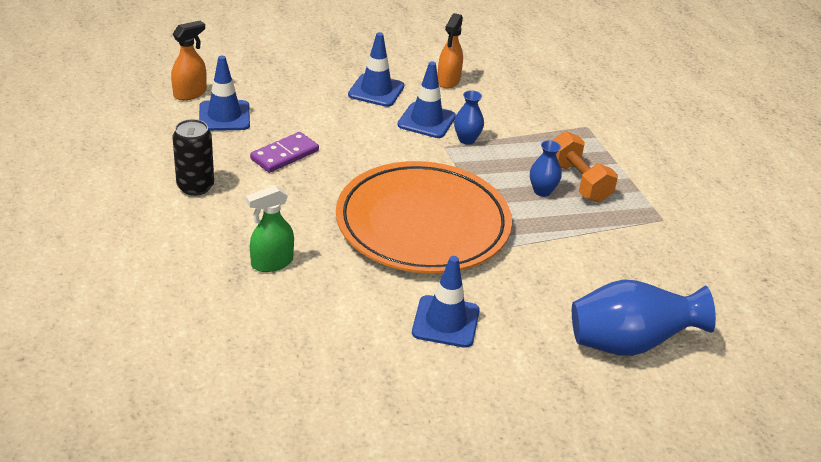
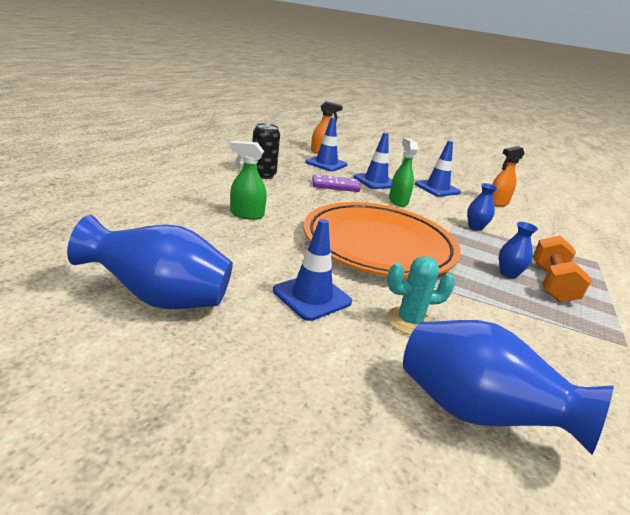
camera: 40 degrees right, 10 degrees down
(354, 404) = (160, 298): none -> blue vase
(367, 141) = (398, 201): none -> green spray bottle
(426, 121) = (455, 210): blue traffic cone -> blue traffic cone (375, 181)
(529, 296) = (409, 321): none -> turquoise cactus

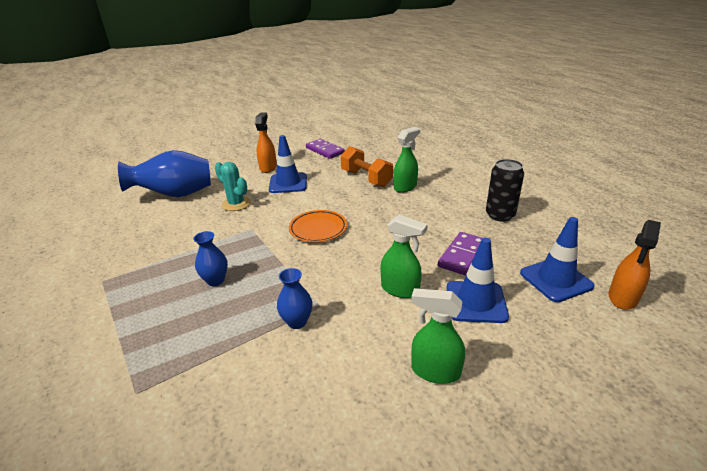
camera: 130 degrees right, 5 degrees up
(160, 298) = (325, 150): blue vase -> purple domino
(378, 245) = (318, 229): orange plate -> orange plate, size x0.42
(409, 321) = (236, 204): turquoise cactus -> turquoise cactus turned 75 degrees counterclockwise
(437, 188) = (435, 371): blue traffic cone -> green spray bottle
(497, 203) = (344, 431): orange spray bottle -> orange spray bottle (268, 167)
(552, 284) = (175, 300): orange dumbbell -> orange dumbbell (366, 178)

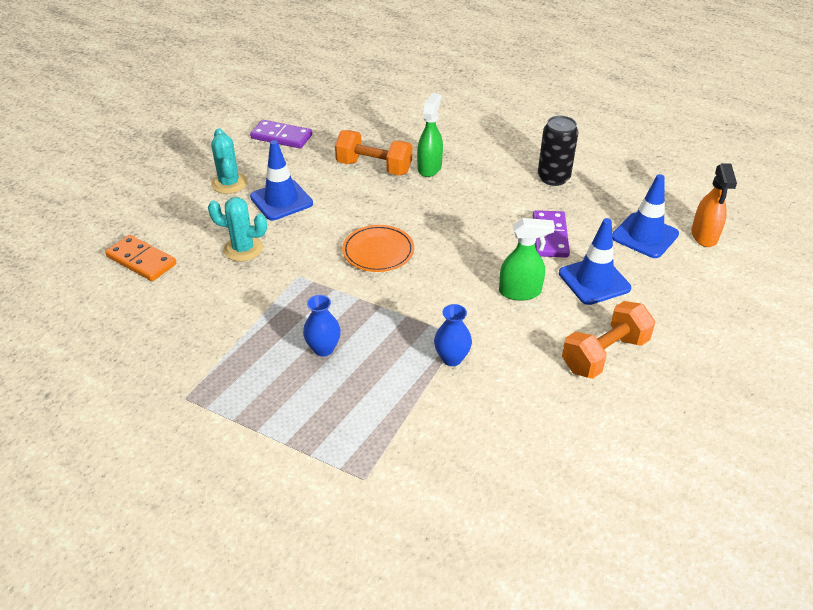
camera: 30 degrees left, 10 degrees up
(175, 195) = (141, 260): blue vase -> orange domino
(268, 167) = (229, 183): orange spray bottle -> turquoise cactus
(435, 371) = (604, 354): green spray bottle -> orange dumbbell

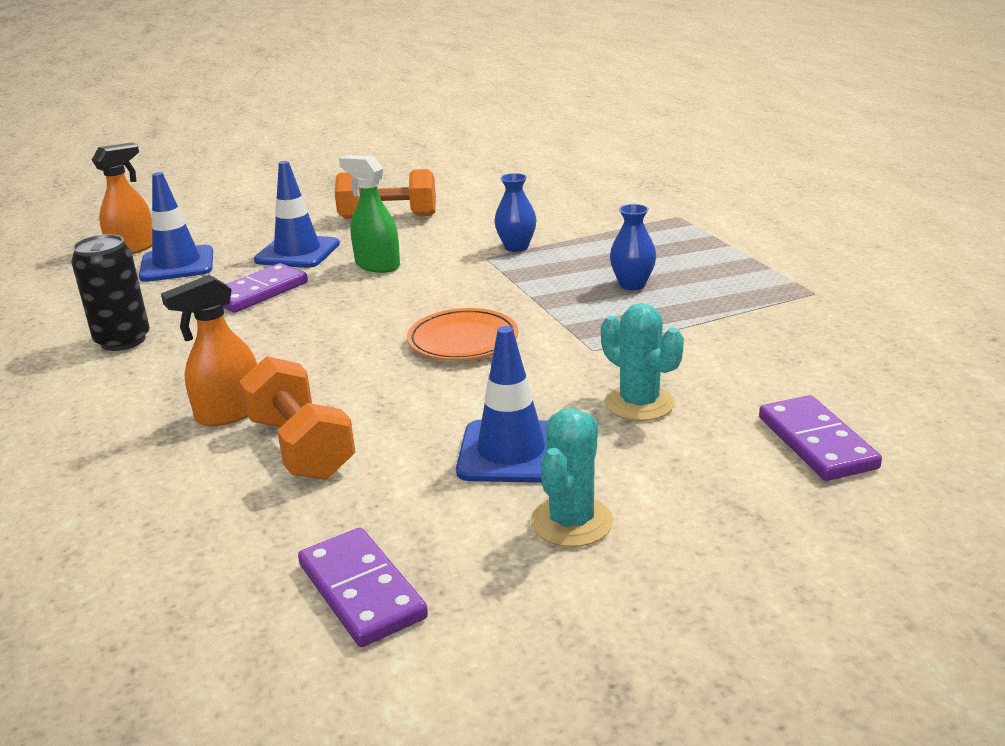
camera: 140 degrees left, 15 degrees down
(141, 260) = (816, 442): orange domino -> purple domino
(429, 168) = (229, 413): green spray bottle -> orange spray bottle

